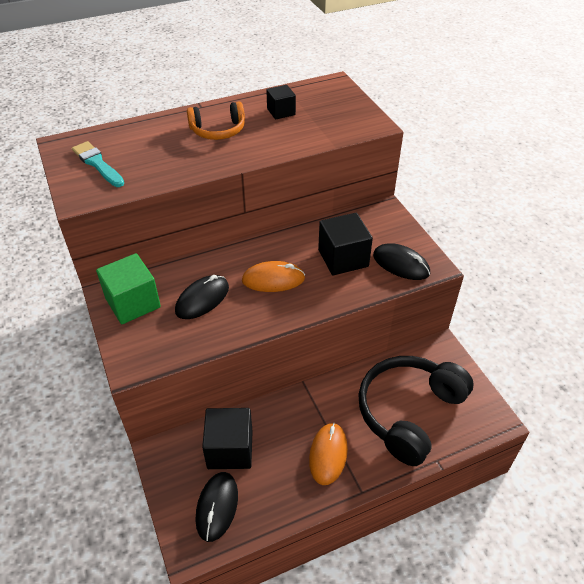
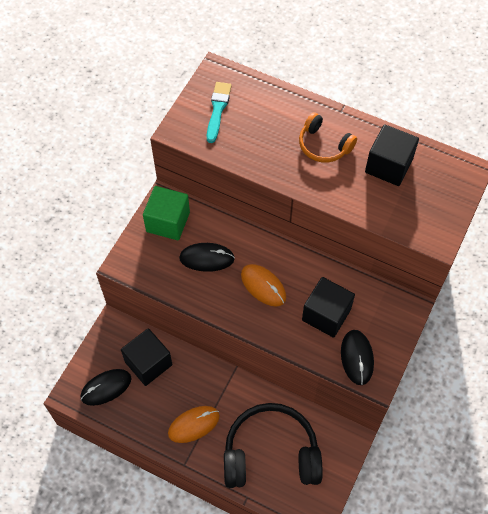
camera: 50 degrees right, 15 degrees up
(281, 112) = (388, 166): black cube -> black cube, size x1.69

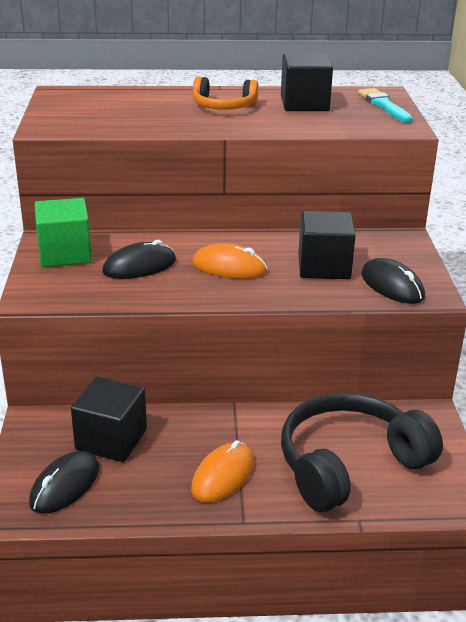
camera: 30 degrees left, 30 degrees down
(218, 109) = (81, 110): turquoise brush -> turquoise brush (384, 105)

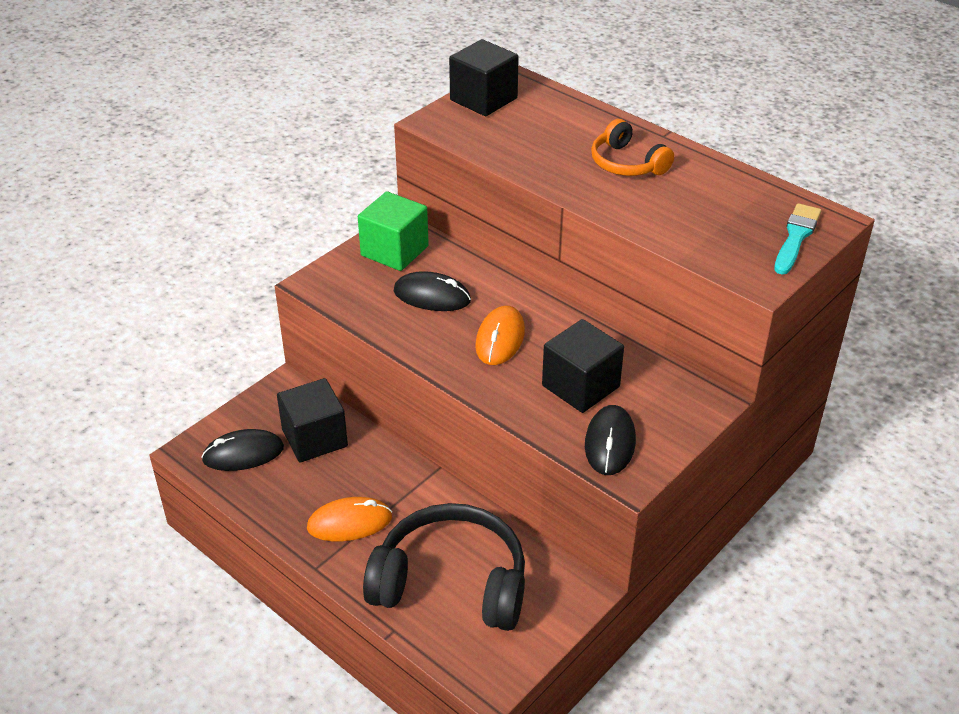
camera: 45 degrees right, 10 degrees up
(229, 267) = (500, 339): orange mouse -> orange mouse turned 45 degrees clockwise
(304, 104) = (713, 196): black cube -> black cube (483, 99)

